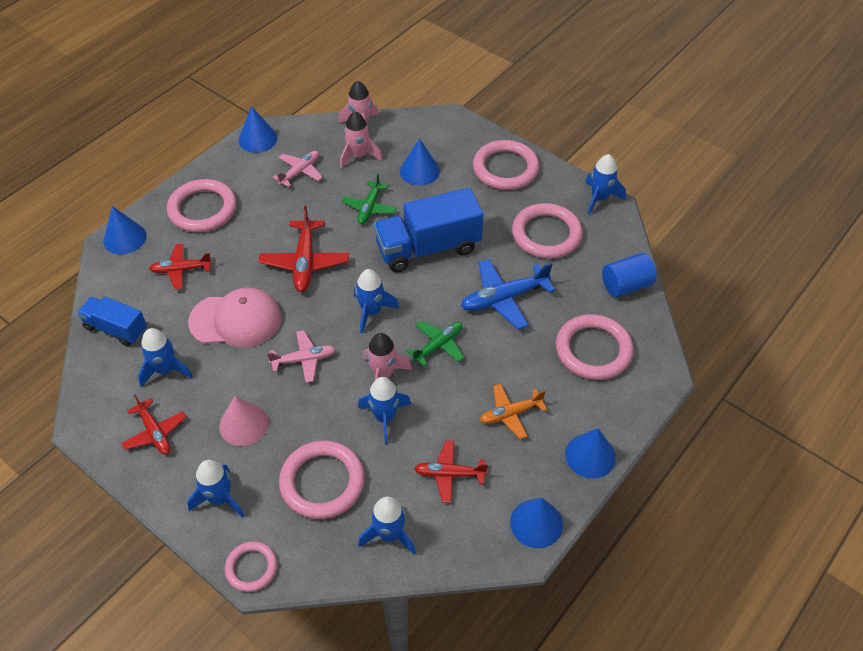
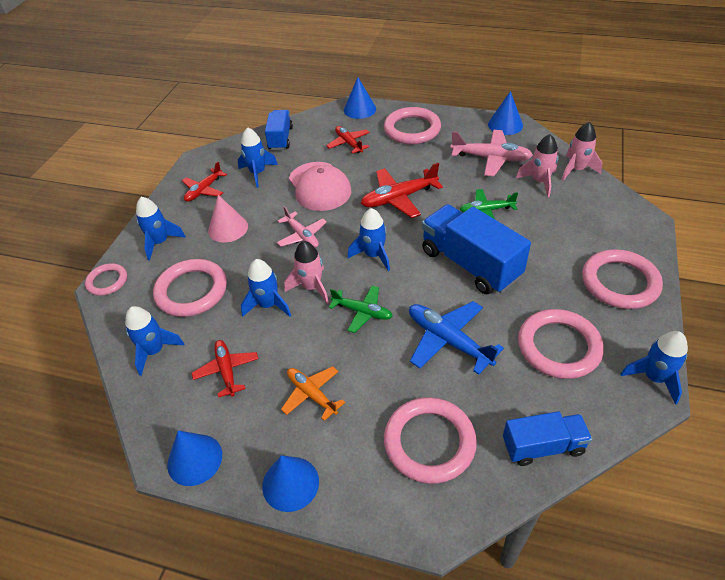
camera: 70 degrees right, 5 degrees down
(300, 172) = (491, 158): pink plane -> pink plane, size x1.53
(419, 171) = (558, 224): blue cone -> none
(626, 285) = (543, 446): blue cylinder -> blue truck

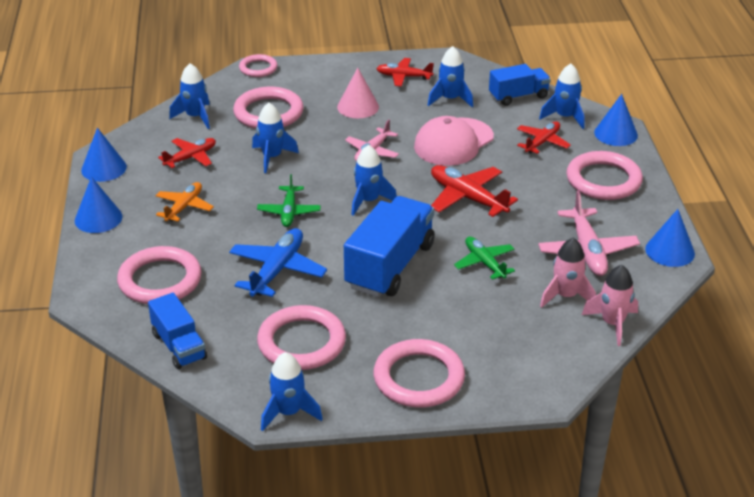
camera: 65 degrees right, 10 degrees down
(160, 242) = (318, 77): blue rocket -> blue rocket (564, 117)
(311, 287) = (306, 175): pink rocket -> none

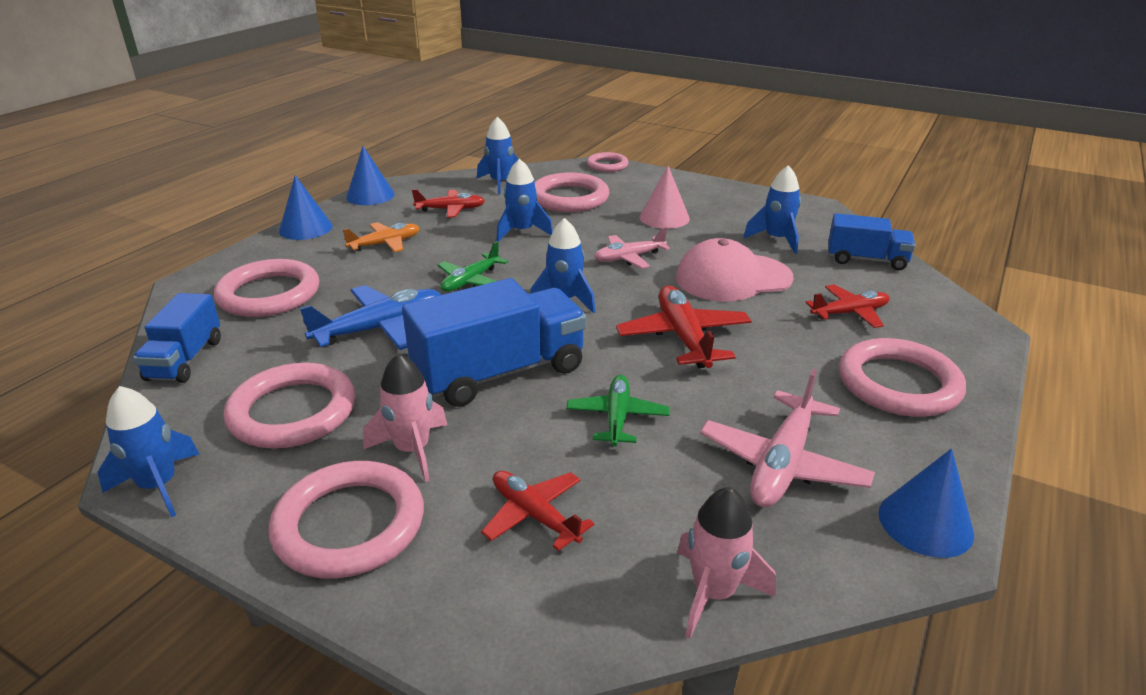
camera: 35 degrees right, 5 degrees down
(403, 77) = (745, 207): red plane -> red plane (534, 515)
(564, 117) = (909, 297): blue rocket -> none
(566, 296) = (682, 512): pink rocket -> pink rocket (412, 450)
(616, 134) = (970, 337): blue cone -> none

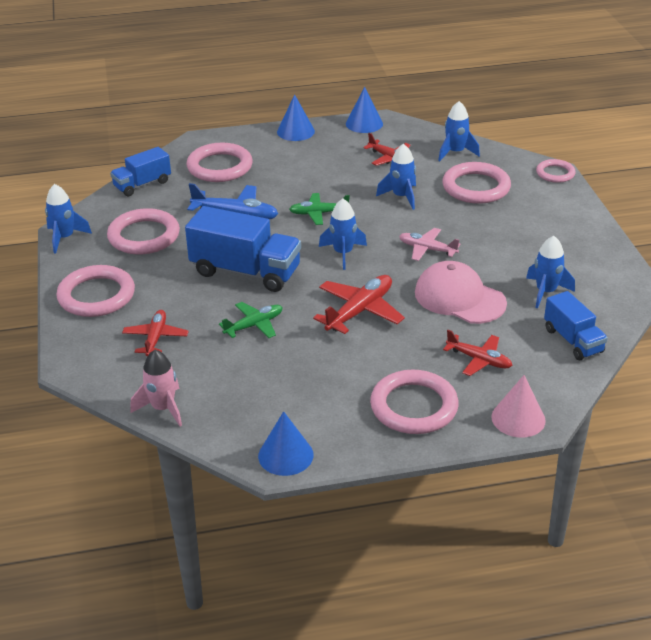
camera: 50 degrees right, 5 degrees up
(385, 244) = (317, 164): orange plane -> none
(412, 450) = (158, 282): pink rocket -> none
(664, 218) = (506, 235): pink cone -> pink cone (518, 418)
(782, 464) = (279, 393): pink plane -> none

